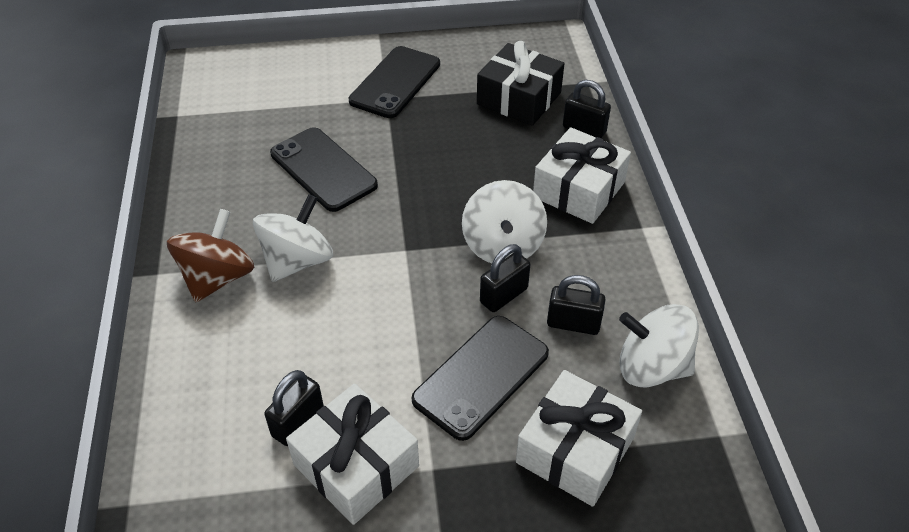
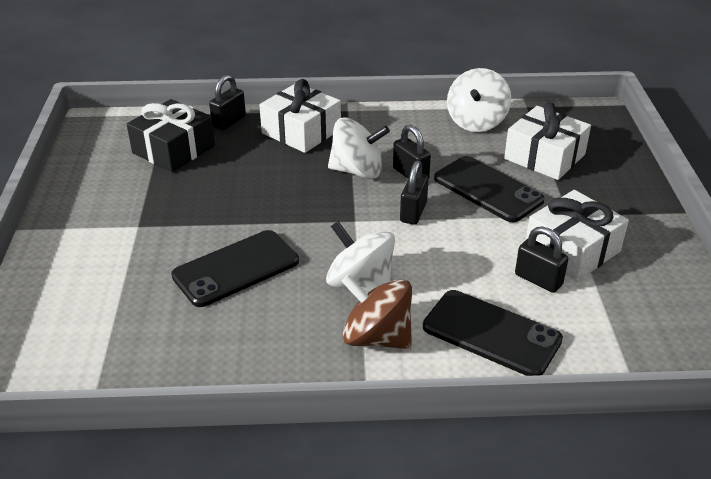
camera: 85 degrees left, 10 degrees down
(395, 82) = (114, 219): black phone -> black phone (491, 333)
(573, 324) = (439, 147): black padlock -> black padlock (413, 212)

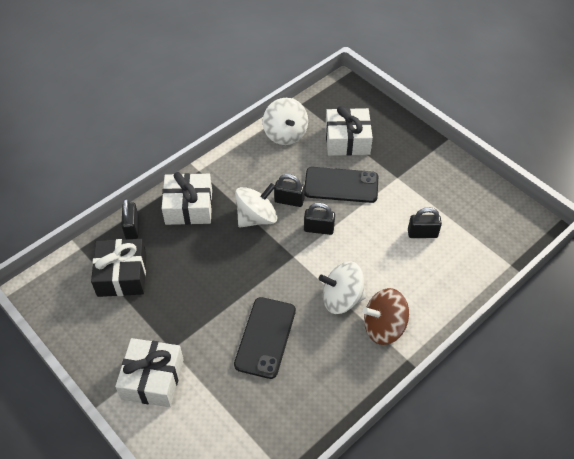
camera: 40 degrees left, 15 degrees up
(413, 212) = (318, 229): black padlock -> black padlock turned 60 degrees counterclockwise
(491, 333) = (432, 284): black phone -> none
(572, 250) = (420, 201): white gift -> white gift (152, 379)

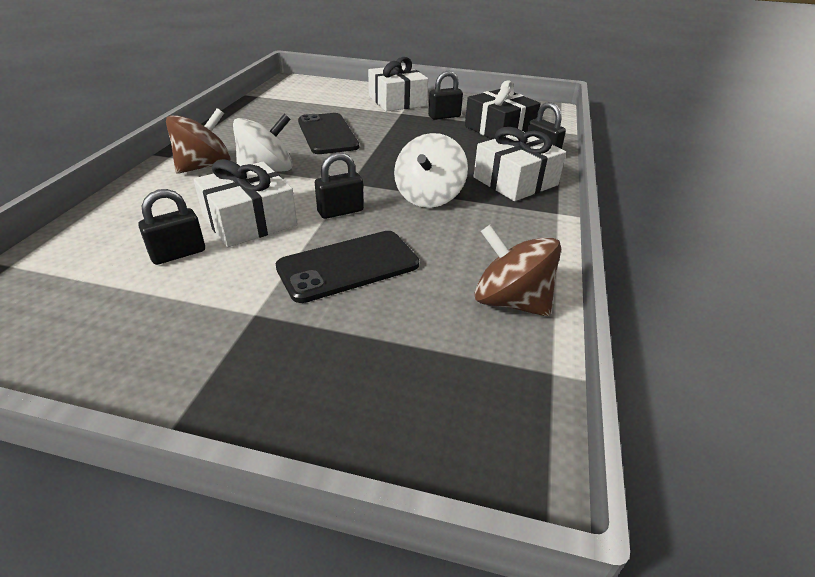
camera: 145 degrees right, 15 degrees down
(285, 134) = (510, 301): white spinning top -> brown spinning top
(289, 201) = (407, 224): black padlock -> black padlock (444, 116)
(347, 140) = (394, 339): white gift -> white gift (249, 220)

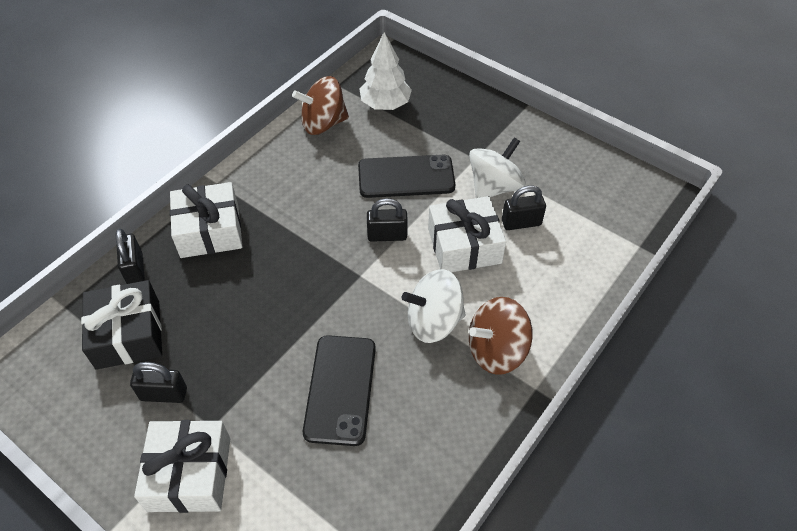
camera: 155 degrees left, 15 degrees up
(428, 197) = (303, 232): white spinning top -> white spinning top (494, 187)
(442, 360) = (385, 104): none -> white tree
(510, 301) = (323, 123): brown spinning top -> brown spinning top turned 105 degrees clockwise

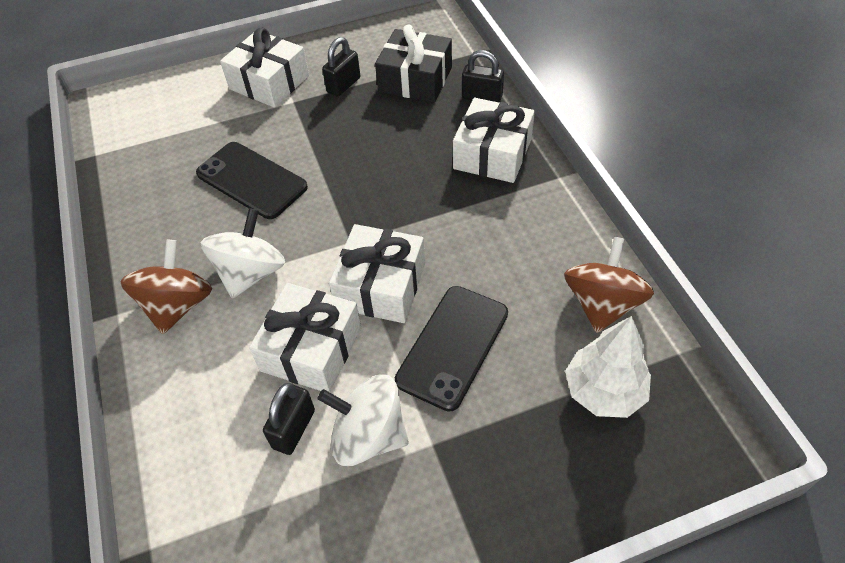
camera: 125 degrees right, 0 degrees up
(387, 235) = (381, 286): black padlock -> white gift
(494, 187) = (368, 435): white spinning top -> white spinning top turned 120 degrees clockwise

